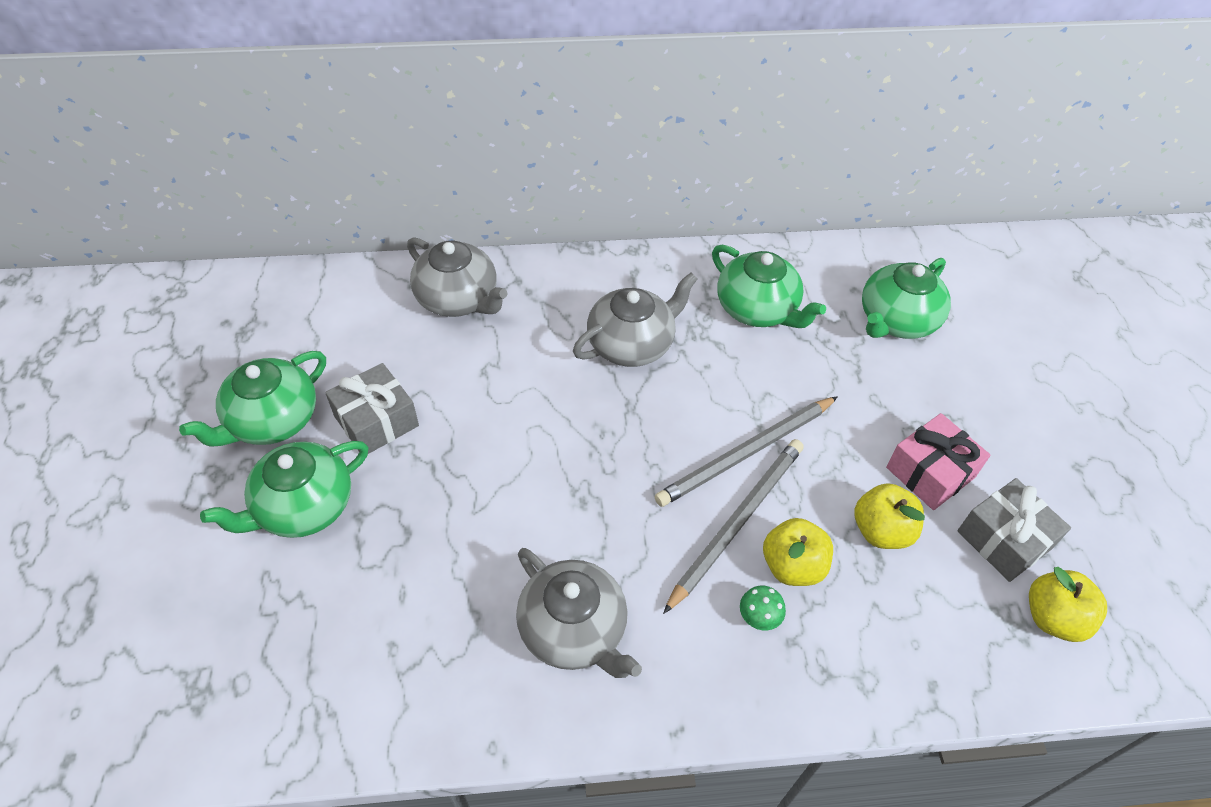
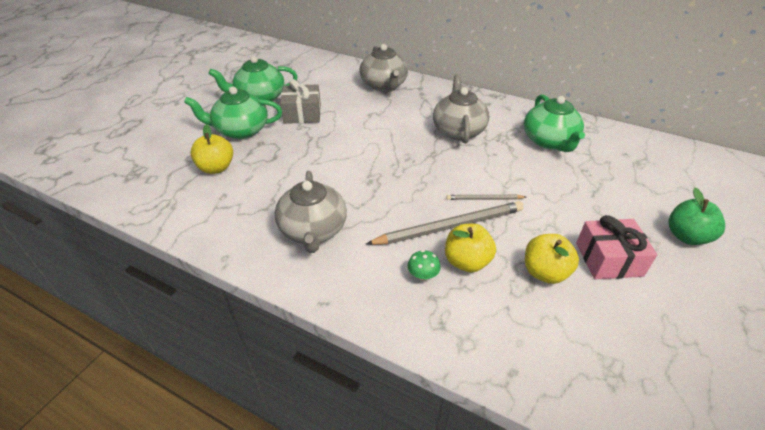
camera: 35 degrees right, 10 degrees down
(632, 344) = (458, 130): grey teapot -> grey teapot turned 90 degrees counterclockwise
(746, 453) = (484, 199): grey pencil -> grey pencil, size x0.50
(896, 320) = (645, 177): green teapot -> none
(982, 394) = (686, 236): none -> green apple
(1004, 540) = (641, 320): grey gift -> none
(1053, 617) = (649, 385): yellow apple -> yellow apple (216, 168)

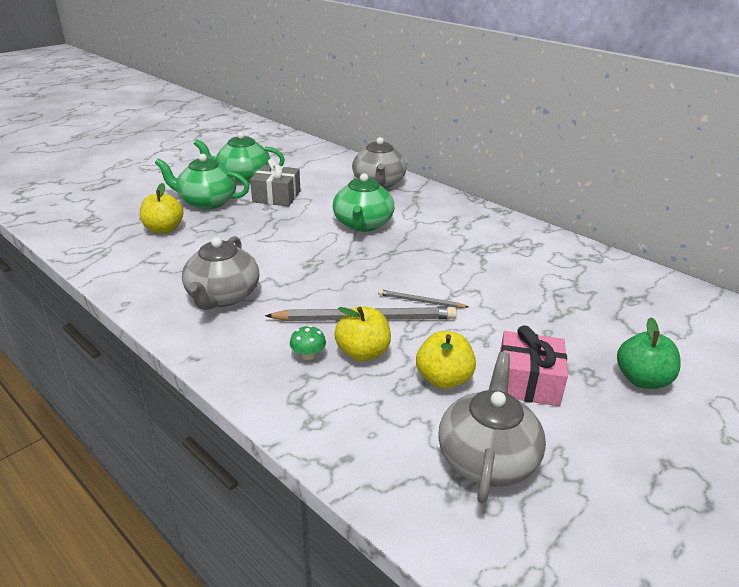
camera: 15 degrees right, 10 degrees down
(458, 130) = (434, 235): grey teapot -> grey teapot (487, 457)
(549, 141) = (534, 261): green teapot -> green teapot (363, 224)

